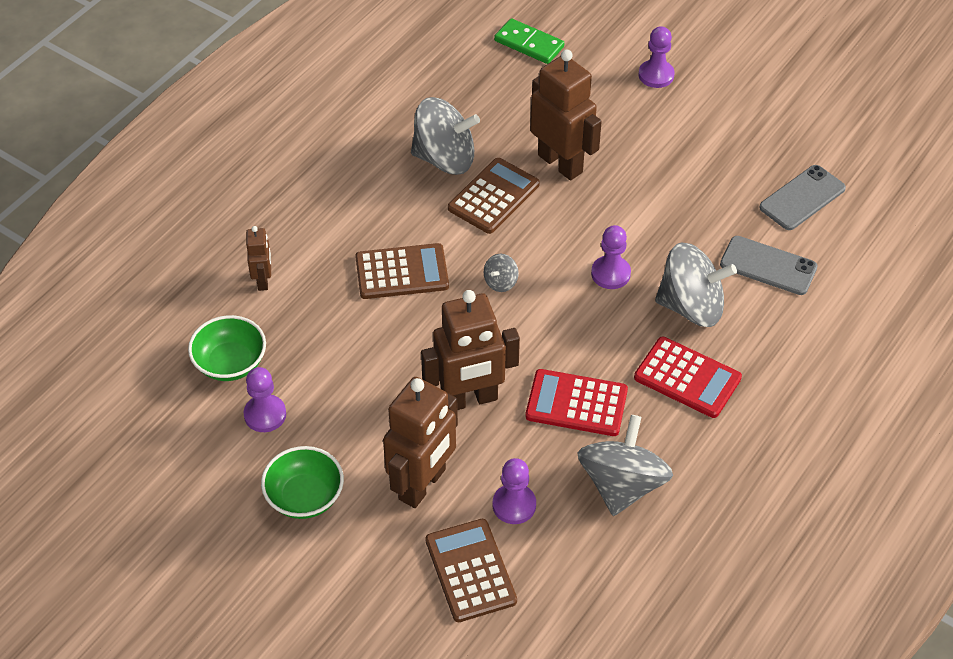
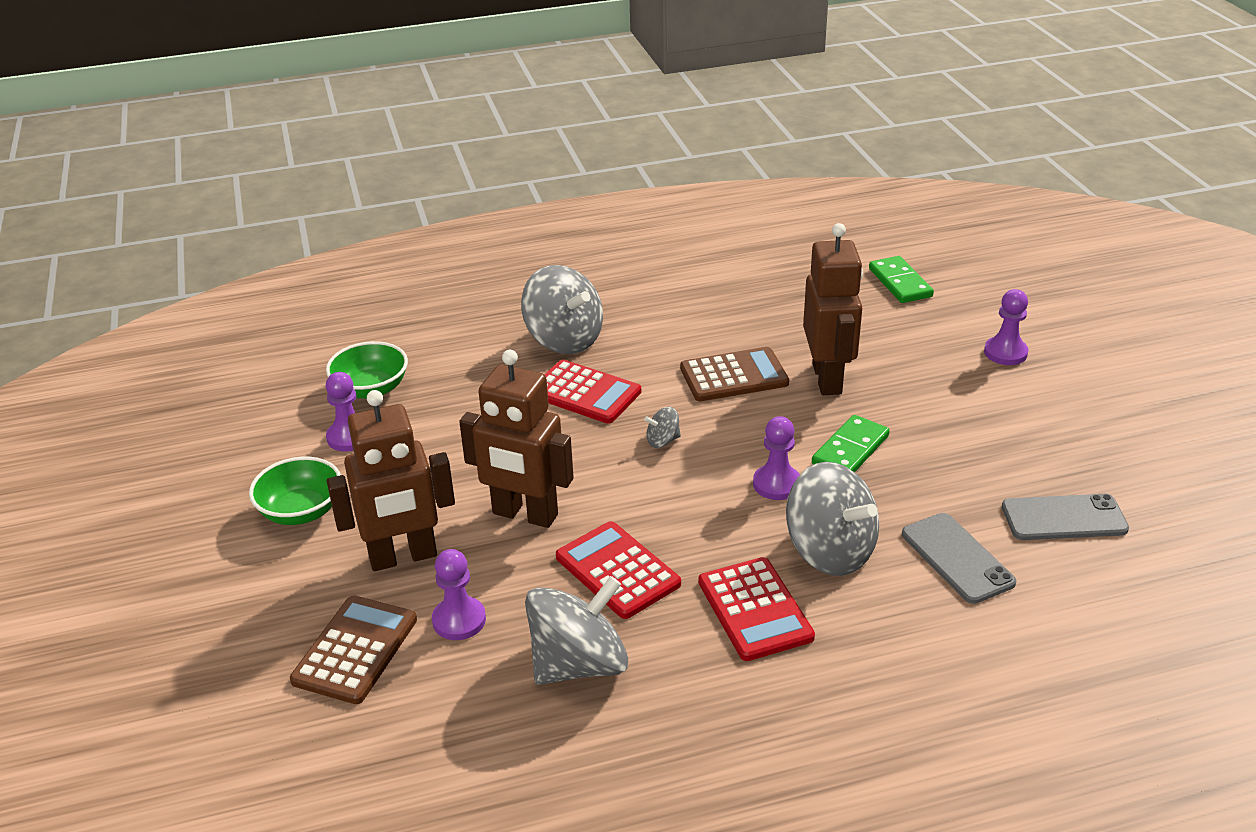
camera: 40 degrees right, 15 degrees down
(263, 280) = (467, 347): brown robot -> none
(402, 272) = (585, 393): brown calculator -> red calculator
(445, 158) = (722, 331): grey spinning top -> grey spinning top (564, 339)
(631, 218) = (850, 450): none -> green domino

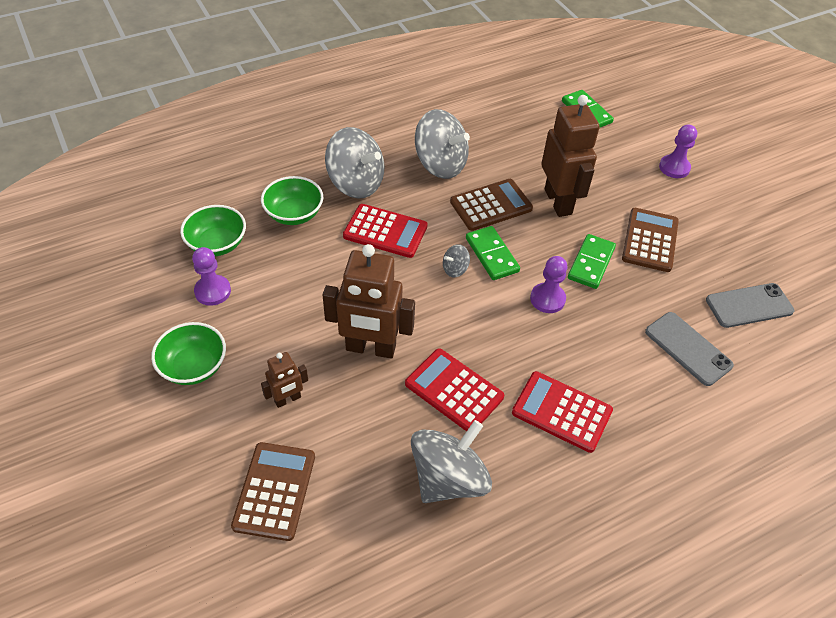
camera: 15 degrees left, 15 degrees up
(403, 557) = (288, 399): brown robot -> brown robot, size x0.51
(459, 620) = (347, 452): purple pawn -> none
(475, 366) = (294, 214): none -> green bowl
(717, 429) = (492, 255): none -> green domino
(754, 609) = (561, 412): red calculator -> red calculator turned 150 degrees clockwise
(830, 551) = (600, 353): grey spinning top -> grey spinning top (440, 164)
(943, 431) = (650, 240): none -> brown calculator

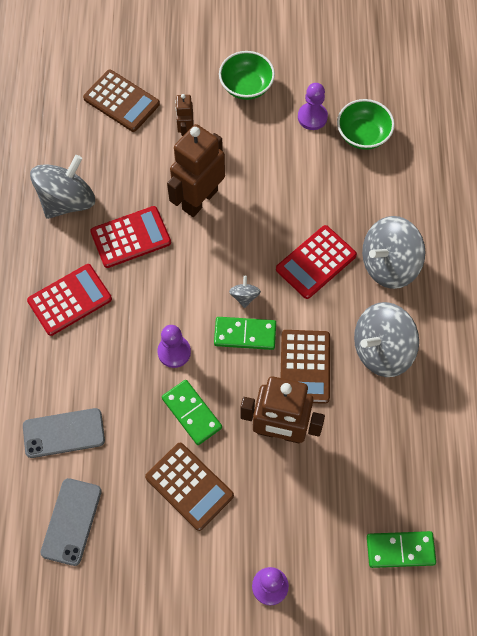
camera: 120 degrees right, 15 degrees up
(294, 214) = (372, 201): green bowl -> none
(448, 478) = (67, 201): grey spinning top -> grey spinning top turned 120 degrees counterclockwise

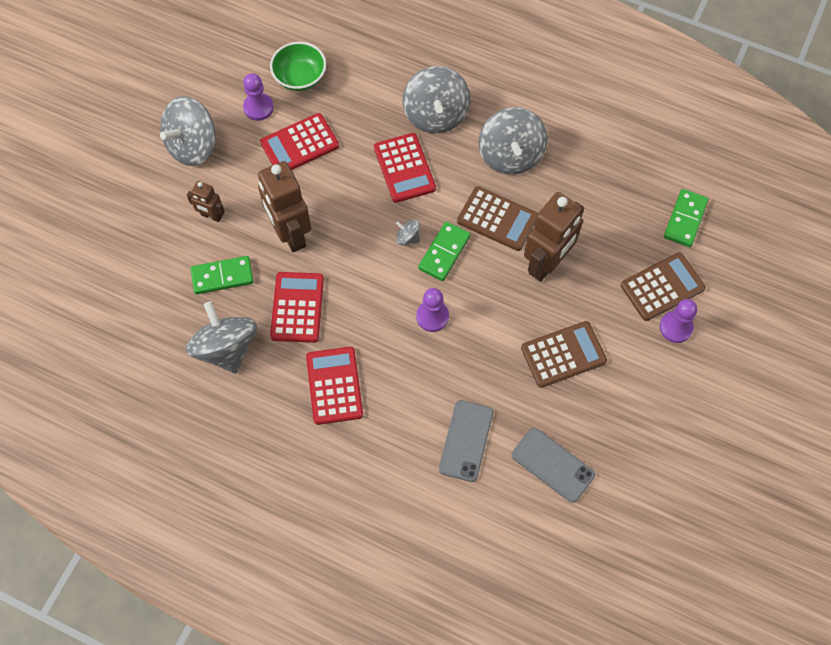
camera: 65 degrees left, 0 degrees up
(121, 101) = (143, 258): brown calculator -> brown calculator (662, 287)
(191, 413) = (497, 325): green domino -> green domino (222, 276)
(246, 86) = (193, 145): green bowl -> grey spinning top
(293, 166) = (299, 144): none -> red calculator

